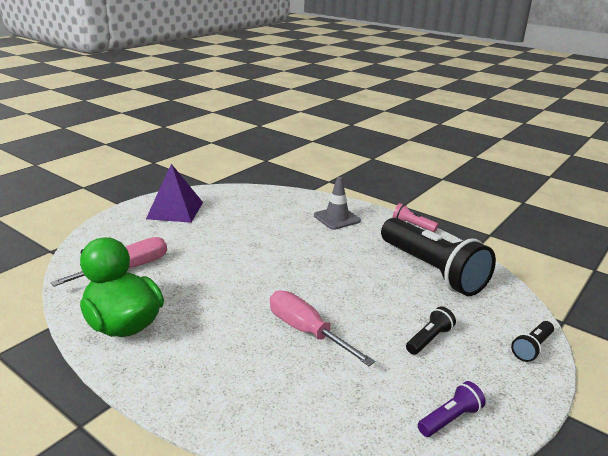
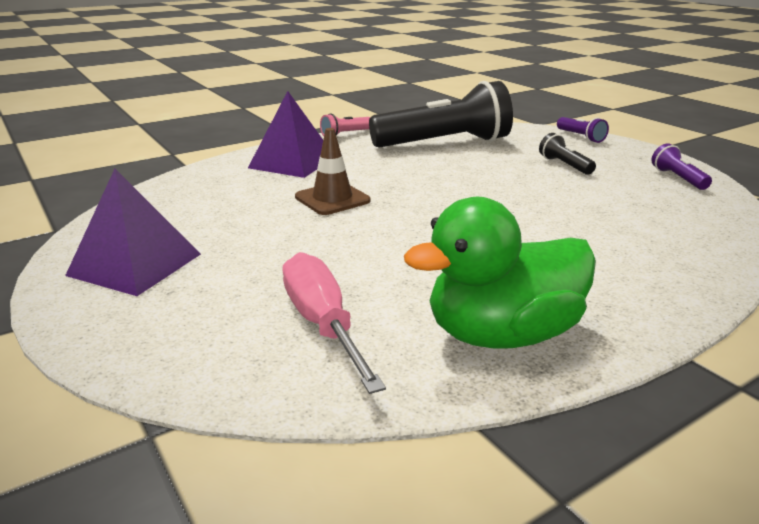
camera: 70 degrees left, 0 degrees up
(282, 243) = (332, 199): none -> brown traffic cone
(307, 332) = (544, 212): pink screwdriver -> none
(336, 218) = (292, 162): grey traffic cone -> purple pyramid
(532, 348) = (580, 137): black flashlight -> purple flashlight

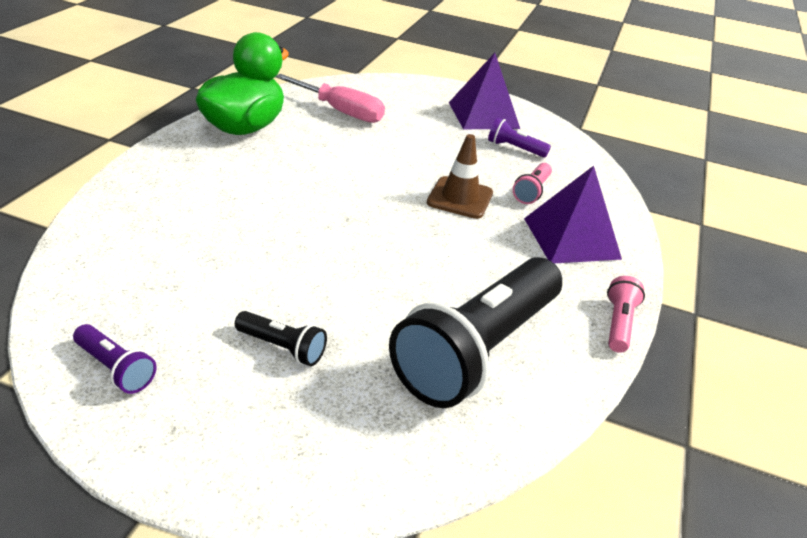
camera: 140 degrees right, 10 degrees up
(258, 189) = (532, 191): none -> pink flashlight
(580, 137) = (294, 478): purple flashlight -> purple flashlight (514, 148)

